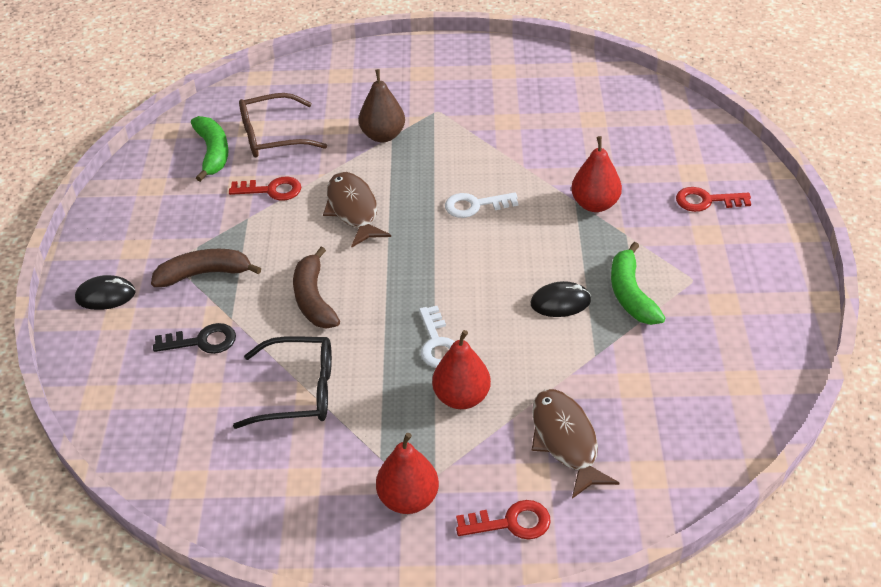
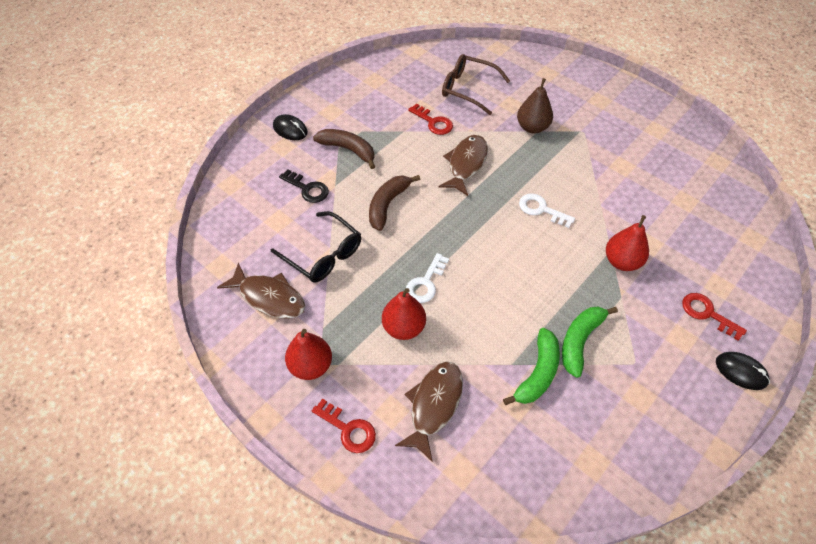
camera: 40 degrees right, 10 degrees up
(213, 153) = (425, 80): green banana -> green banana (538, 373)
(286, 472) = (269, 297): none -> brown fish
(560, 302) = (527, 312): black mouse -> black mouse (741, 371)

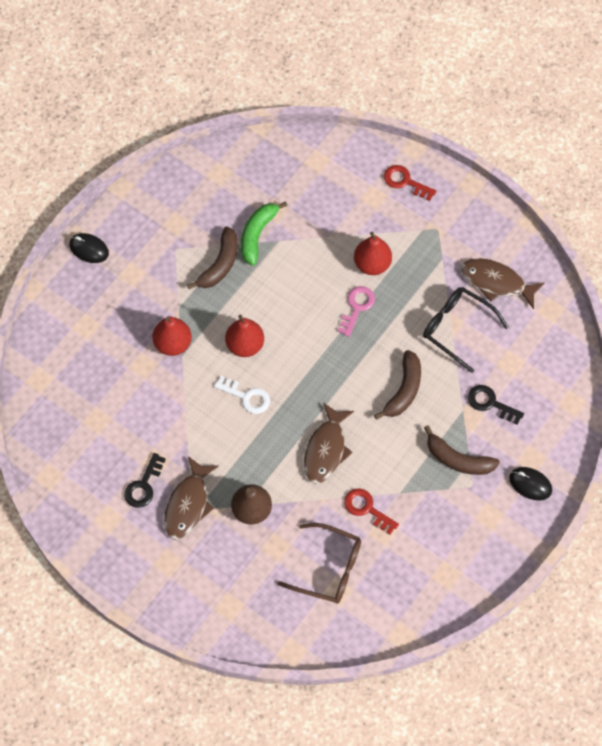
camera: 175 degrees right, 10 degrees up
(311, 366) = (445, 226): red pear -> red pear (245, 345)
(426, 283) = (357, 307): white key -> pink key
(434, 405) = (340, 204): brown fish -> brown fish (188, 504)
(580, 341) = (220, 264): green banana -> brown banana
(630, 149) = (143, 485): none -> black key
(707, 313) = (104, 298): red key -> none

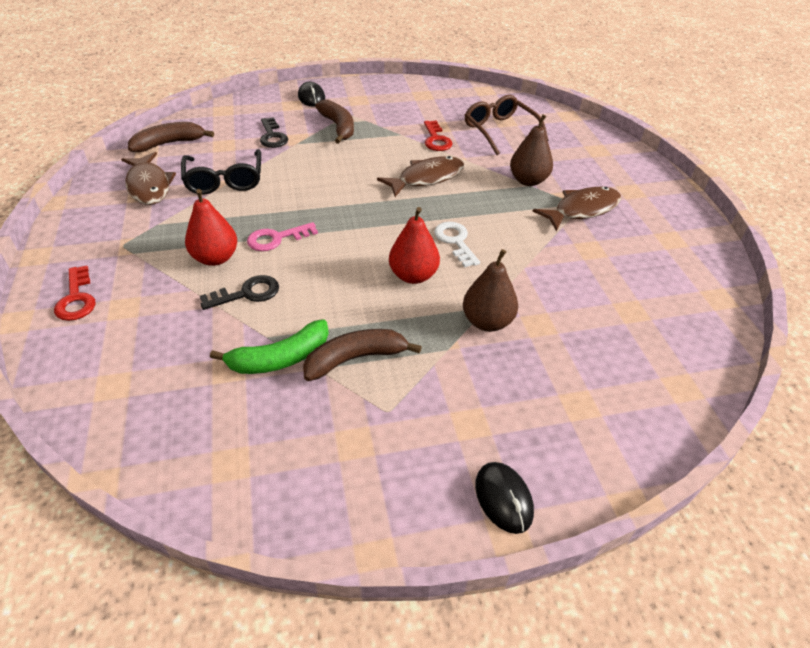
camera: 140 degrees left, 20 degrees down
(143, 485) = (616, 241): black key -> black key (247, 293)
(173, 344) = (487, 322): red pear -> brown pear
(404, 390) = (320, 174): brown banana -> brown banana (169, 143)

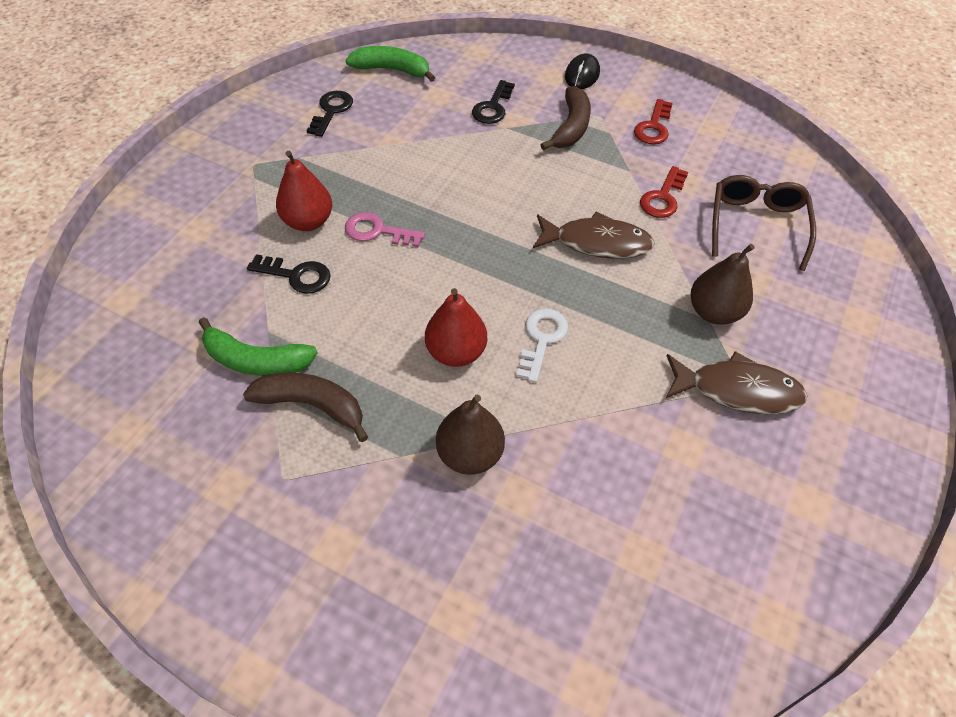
camera: 40 degrees right, 10 degrees up
(76, 299) = (175, 199): red key -> red key (653, 127)
(149, 186) = (331, 111): brown fish -> black key
(169, 143) = (392, 70): brown banana -> green banana
(224, 180) = (398, 138): black glasses -> none
(503, 498) = (281, 643): black mouse -> none

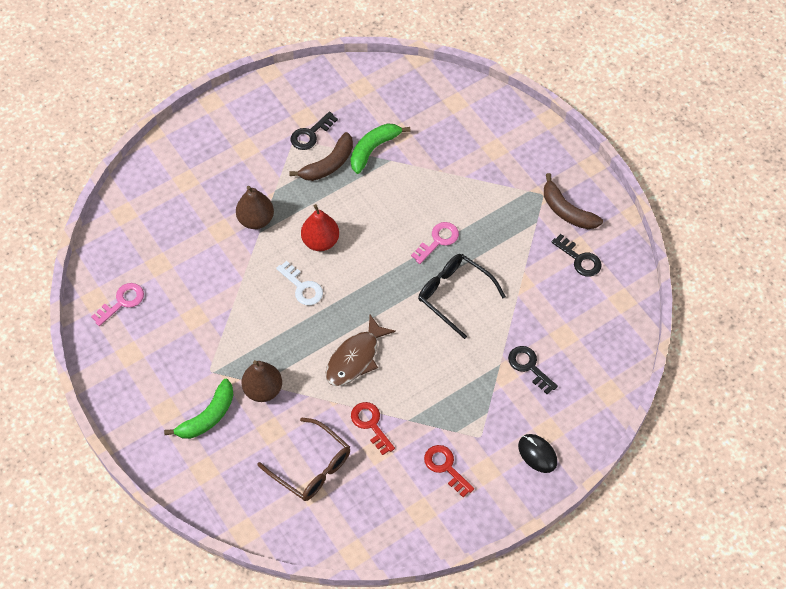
camera: 120 degrees right, 5 degrees up
(296, 275) = (425, 186): black key -> black key (310, 134)
(308, 222) = (468, 207): red pear -> none
(392, 70) = (613, 319): green banana -> green banana (207, 417)
(446, 190) = (454, 295): none -> black glasses
(571, 127) = (476, 408): brown banana -> brown banana (567, 211)
(737, 390) = (207, 365): brown fish -> none
(746, 571) = (122, 302): none -> pink key

